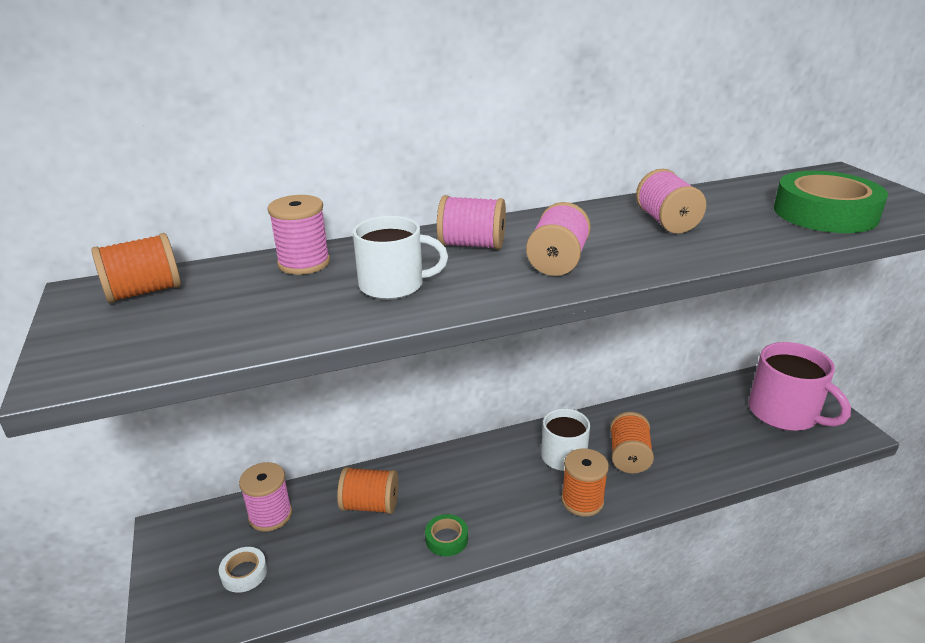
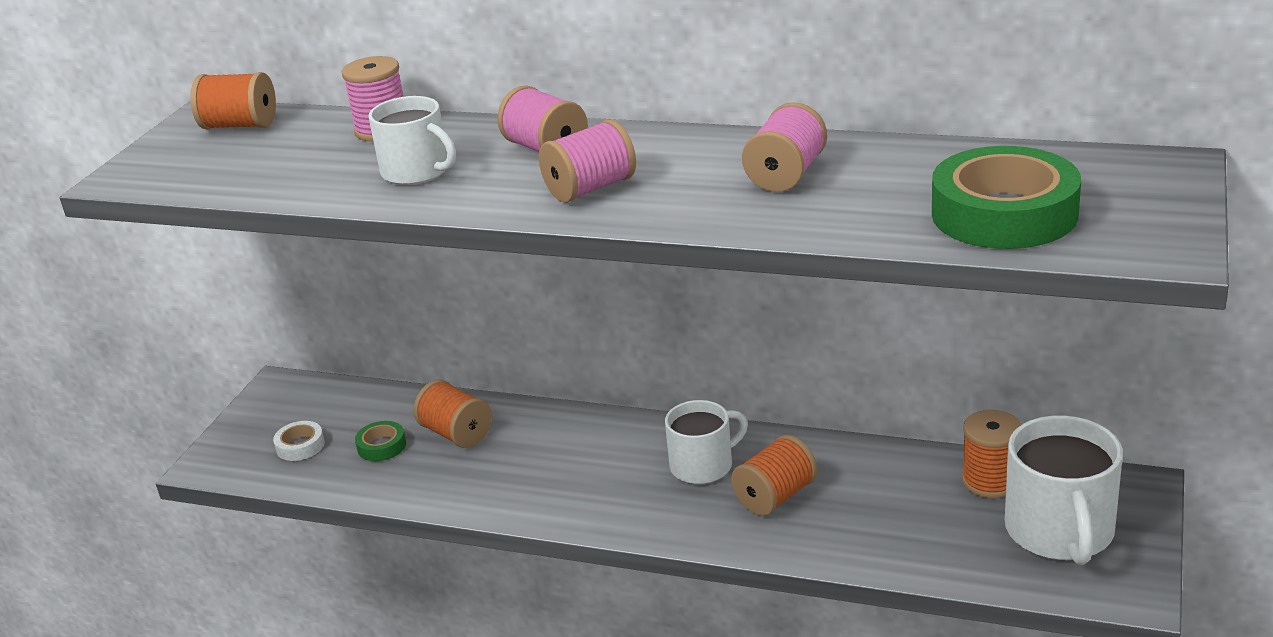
camera: 40 degrees right, 0 degrees up
(270, 515) = (365, 407): pink spool -> none
(446, 539) = (490, 492): green tape -> green tape (381, 446)
(582, 501) = (663, 516): orange spool -> orange spool (990, 481)
(784, 413) = (1060, 531): pink mug -> white mug

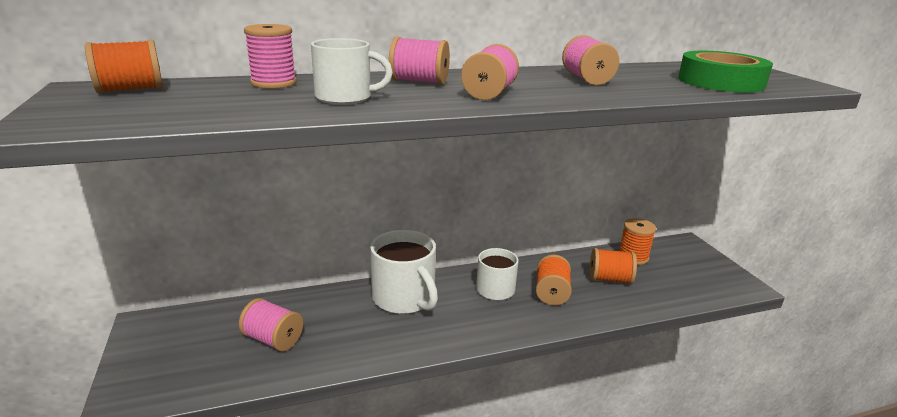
camera: 40 degrees left, 5 degrees down
(300, 446) = (202, 359): white tape -> none
(381, 446) = (273, 339): green tape -> pink spool
(456, 434) = (322, 315): orange spool -> orange spool (609, 279)
(1060, 531) = (687, 270): white mug -> white mug (404, 298)

